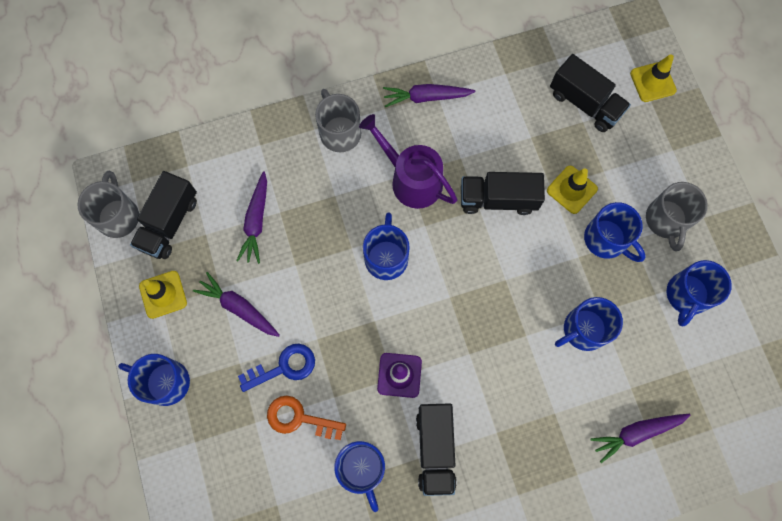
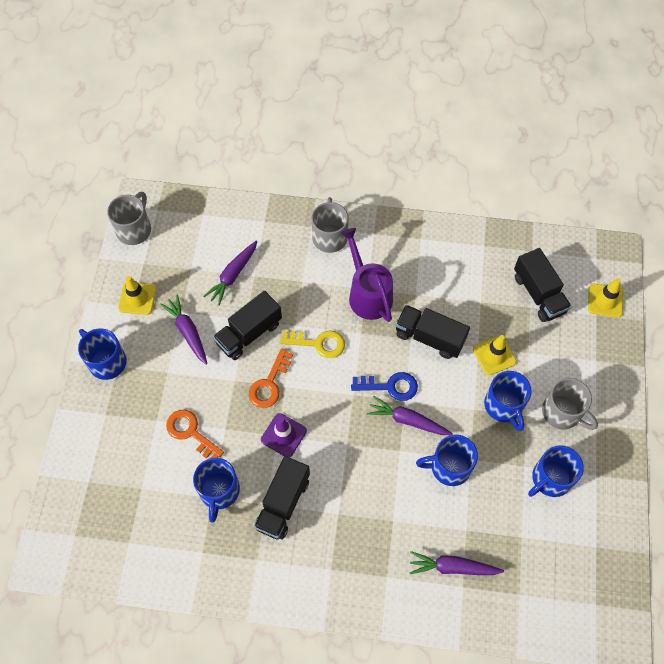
camera: 25 degrees right, 10 degrees down
(169, 223) = (168, 250): black truck -> black truck (249, 333)
(284, 367) = (199, 390): blue key -> blue key (390, 386)
(356, 326) = (269, 384): none -> orange key
(386, 257) = (318, 343): blue mug -> yellow key
(426, 97) = (411, 238): purple carrot -> purple carrot (408, 420)
(666, 220) = (562, 413): grey mug -> grey mug turned 75 degrees counterclockwise

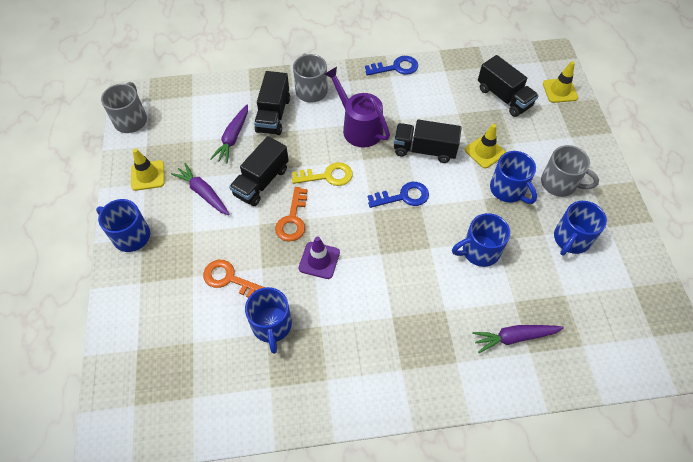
camera: 15 degrees left, 5 degrees down
(283, 503) = (337, 321): black truck -> black truck (273, 115)
(408, 420) = (429, 221): purple carrot -> none
(431, 229) = (396, 67): none -> blue key

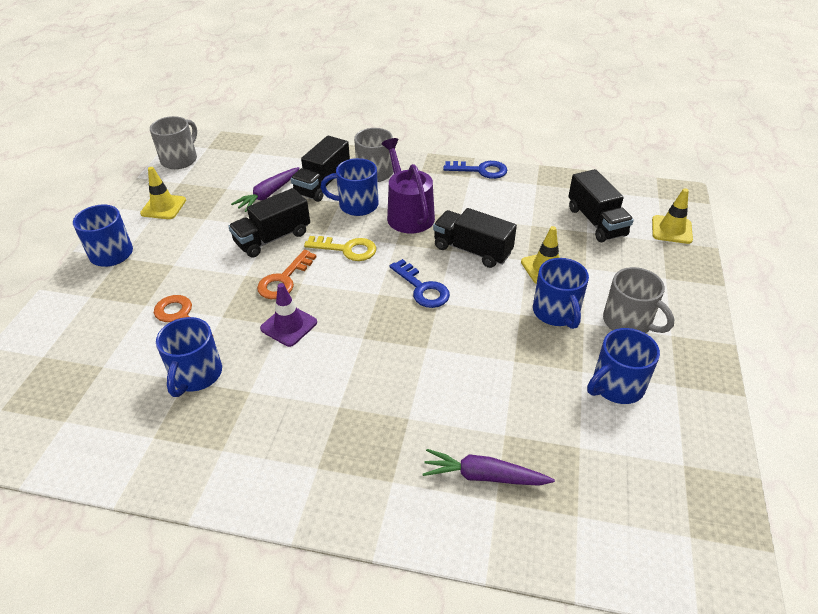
camera: 20 degrees right, 15 degrees down
(203, 193) = (207, 234): purple carrot -> none
(403, 196) = (422, 288): blue key -> blue key turned 45 degrees clockwise
(479, 251) = (486, 367): blue mug -> blue mug (357, 205)

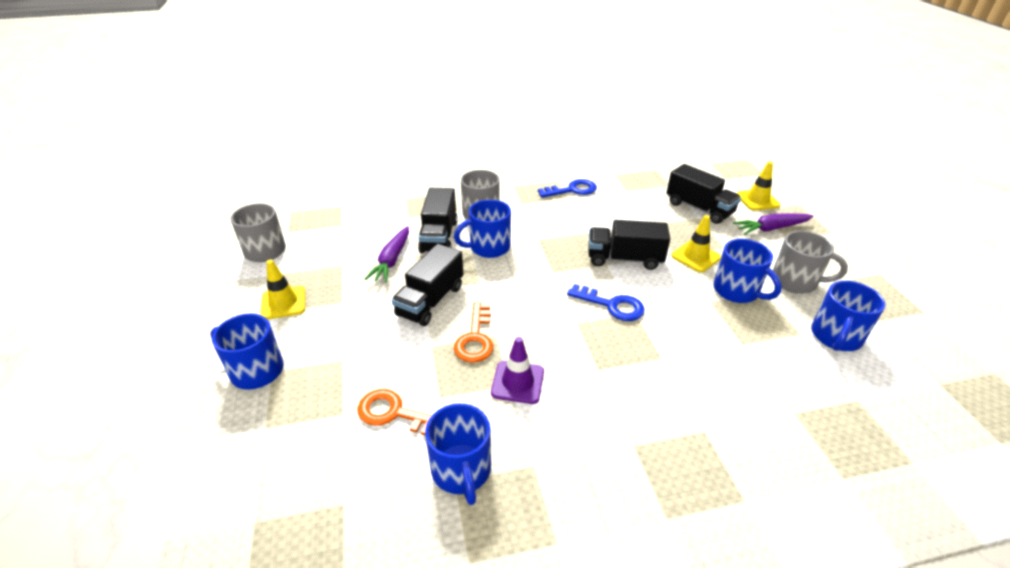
camera: 25 degrees left, 5 degrees down
(347, 249) = (513, 290): yellow key -> none
(408, 214) = (542, 243): purple watering can -> none
(483, 476) = (813, 459): purple carrot -> purple carrot (771, 228)

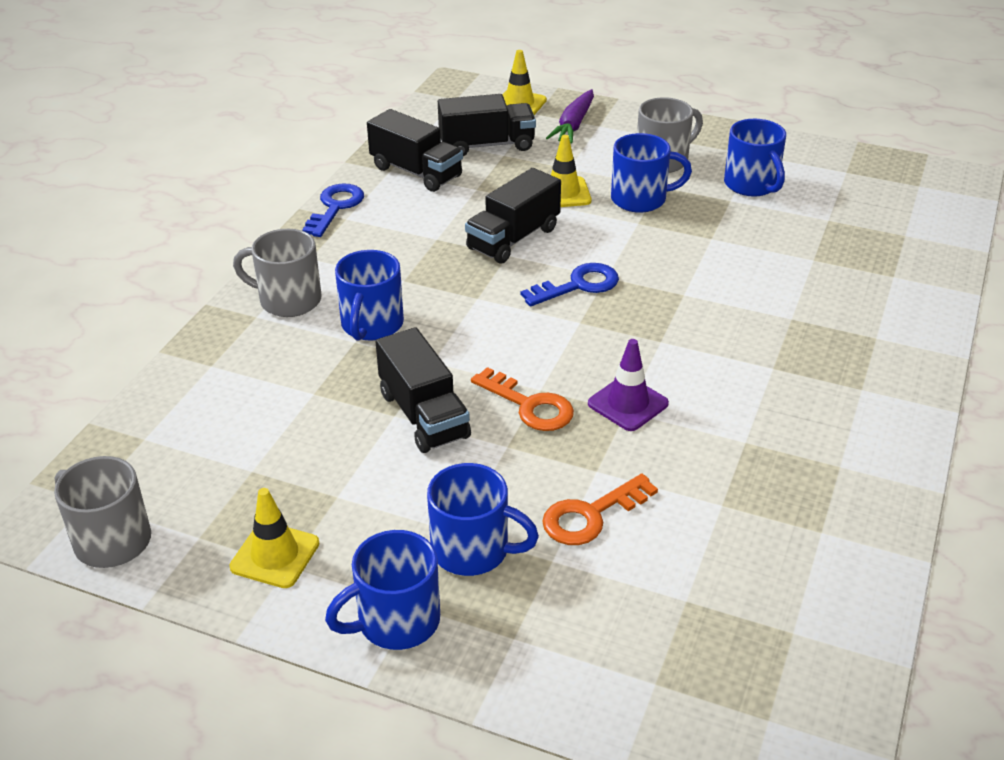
camera: 55 degrees left, 0 degrees up
(392, 260) = (298, 418): purple carrot -> none
(439, 236) = (296, 356): black truck -> black truck (416, 172)
(461, 471) = (712, 494): blue mug -> blue mug (473, 550)

